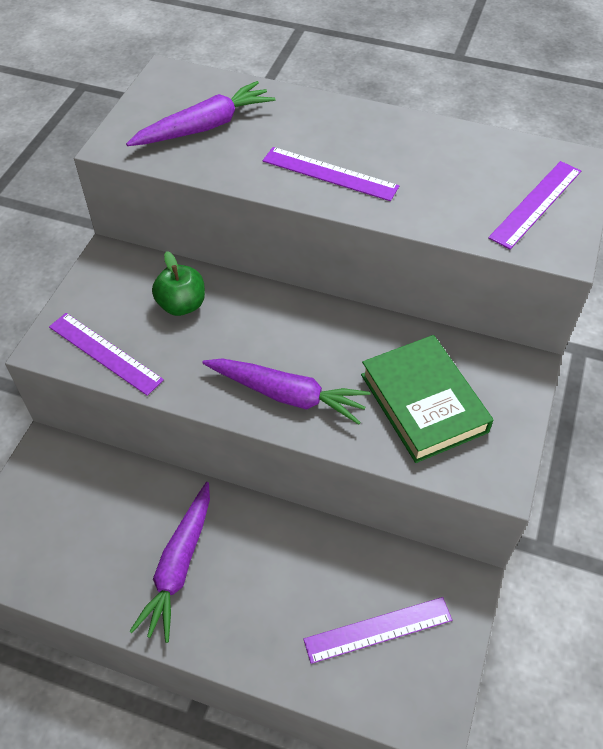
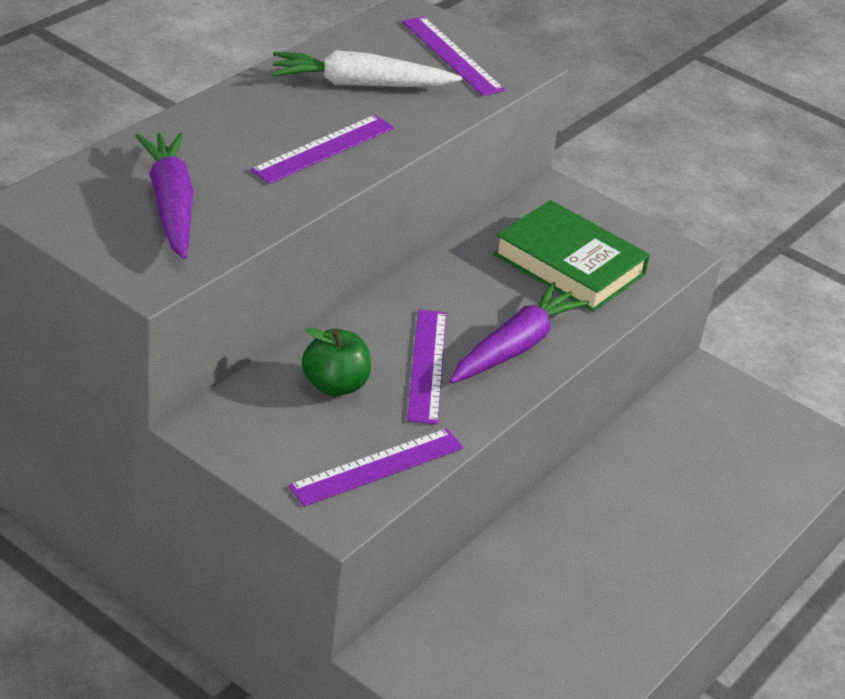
camera: 75 degrees left, 15 degrees down
(179, 566) = (611, 572): purple carrot -> none
(378, 629) = (735, 449): purple ruler -> purple ruler (427, 365)
(423, 403) = (569, 264): green book -> green book turned 45 degrees clockwise
(439, 166) = (360, 84): none -> white carrot

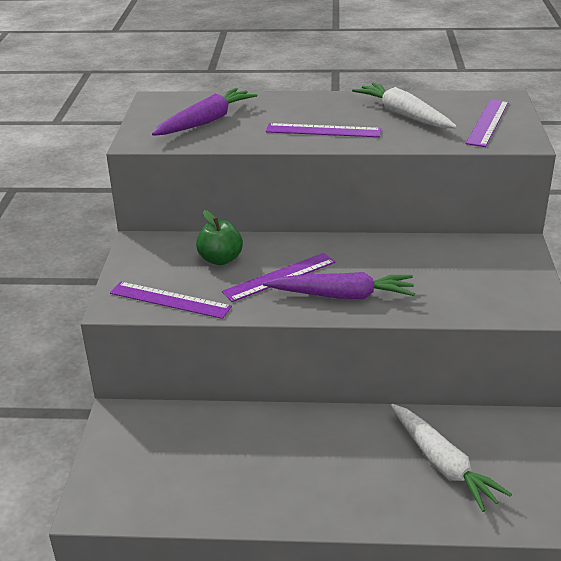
camera: 60 degrees right, 5 degrees down
(569, 264) = (455, 279): green book -> none
(704, 467) = (442, 464): none -> white carrot

